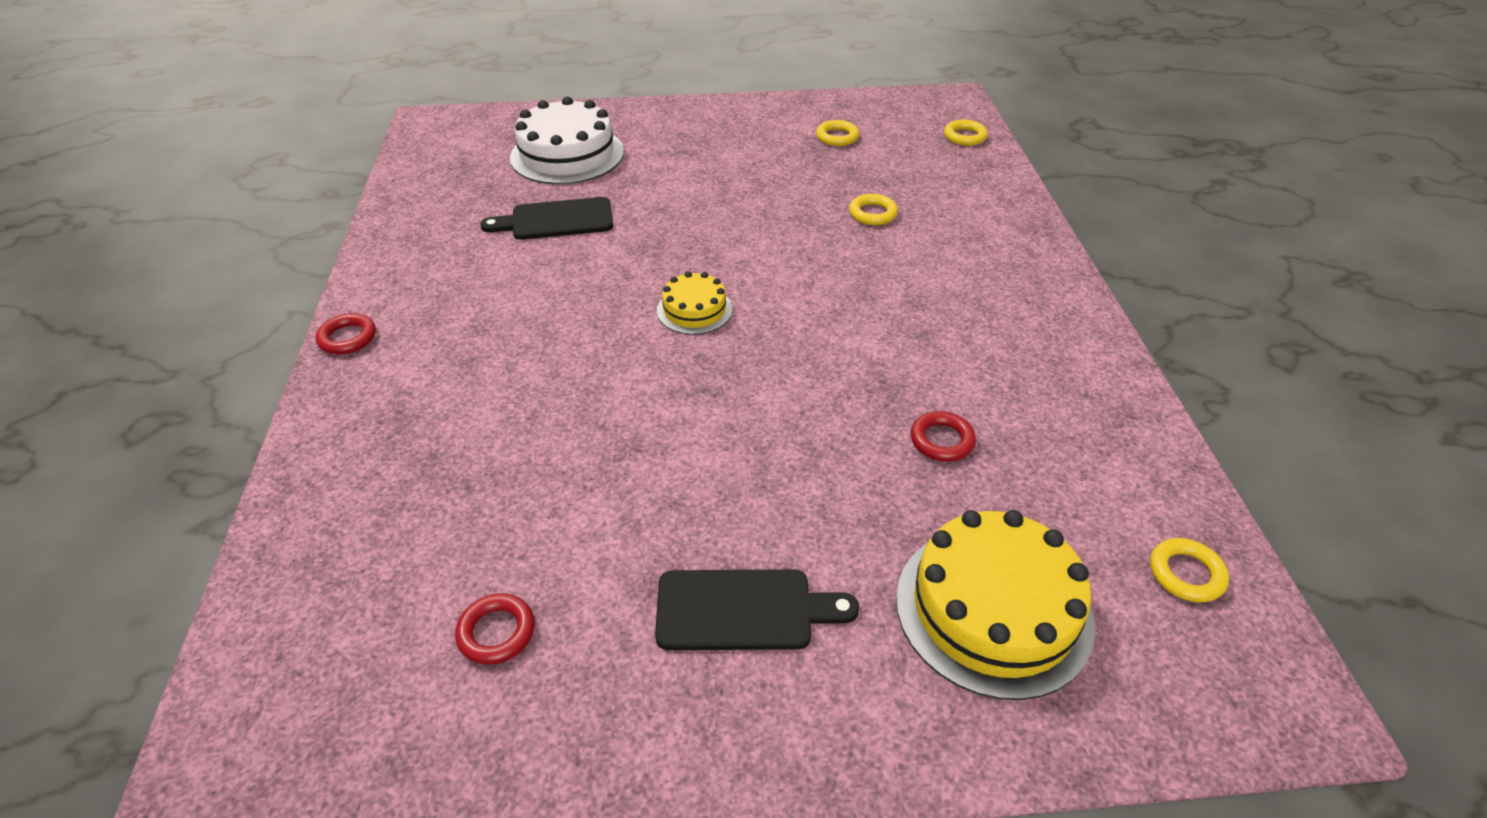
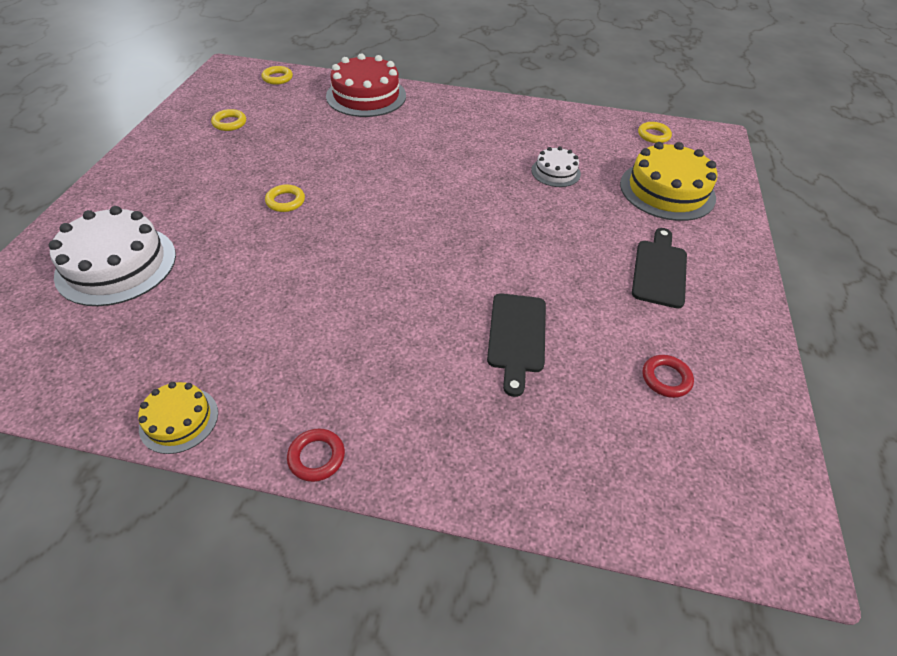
camera: 75 degrees left, 5 degrees up
(556, 220) = (224, 288): black cutting board -> black cutting board (517, 337)
(694, 310) = (396, 235): yellow cake -> yellow cake (179, 420)
(872, 213) = (337, 135): yellow ring -> yellow ring (285, 201)
(942, 440) = (555, 172): red ring -> white cake
(990, 211) = (366, 96): none -> red cake

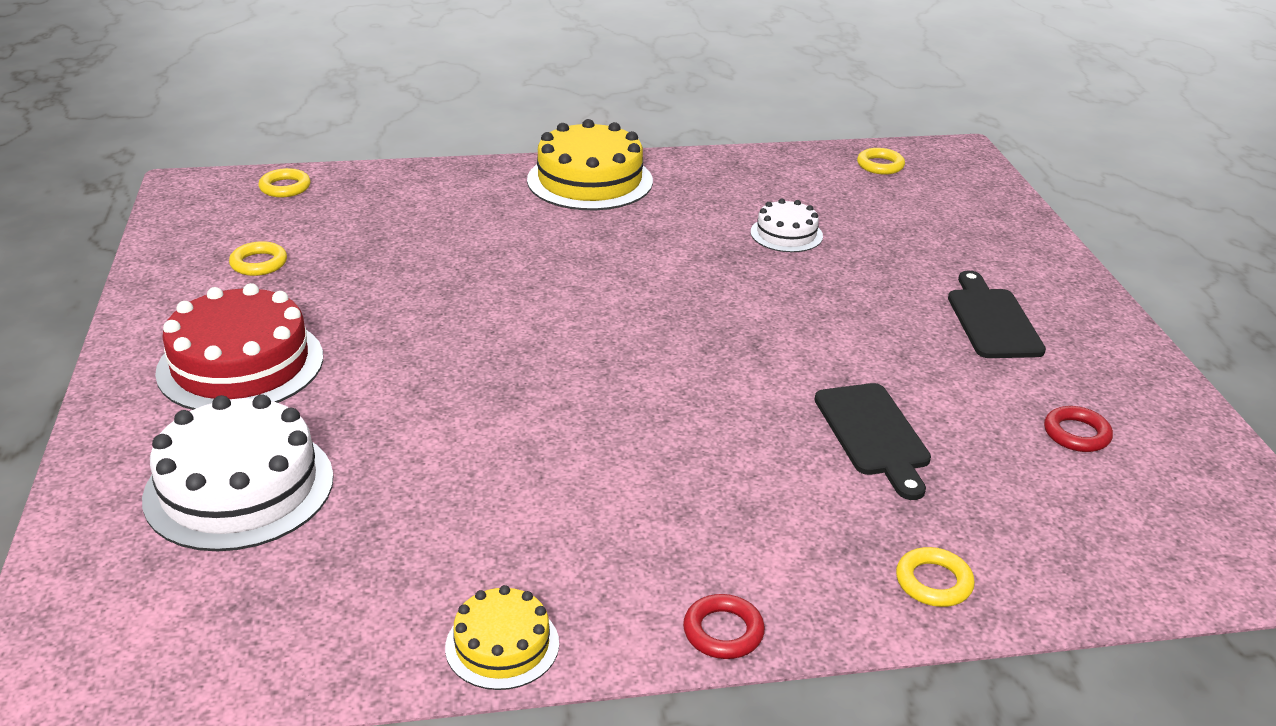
camera: 20 degrees left, 15 degrees down
(285, 201) = (435, 348): yellow ring -> yellow ring (933, 582)
(366, 96) = (446, 187): red cake -> red cake (240, 364)
(667, 190) = (940, 228): yellow cake -> yellow cake (590, 180)

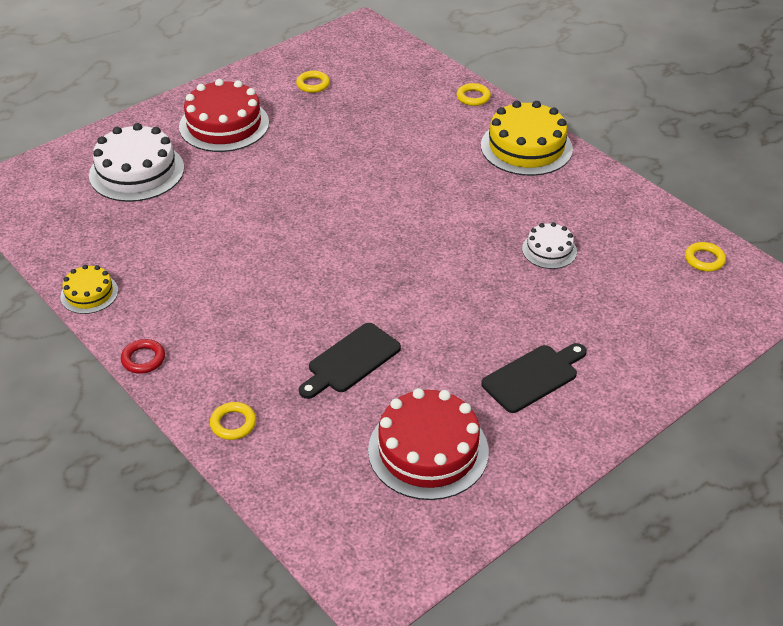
camera: 60 degrees right, 10 degrees up
(285, 187) = (394, 53): yellow ring -> yellow ring (473, 97)
(1076, 434) = (428, 450): red ring -> red cake

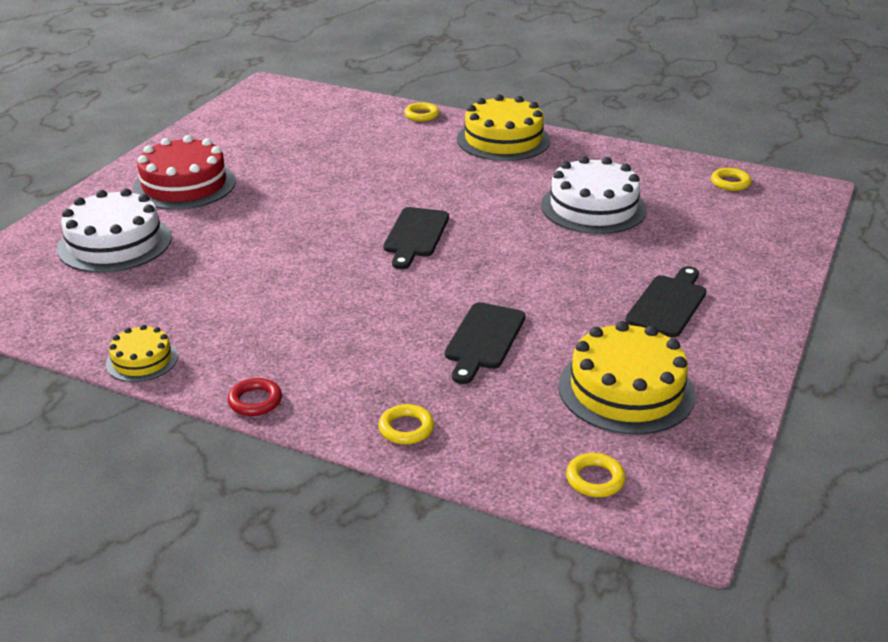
camera: 25 degrees left, 10 degrees down
(313, 84) = (254, 136): yellow ring -> yellow ring (595, 479)
(372, 235) = (415, 235): none -> black cutting board
(428, 450) = (626, 390): red cake -> yellow cake
(549, 250) = (593, 207): white cake -> white cake, size x1.86

